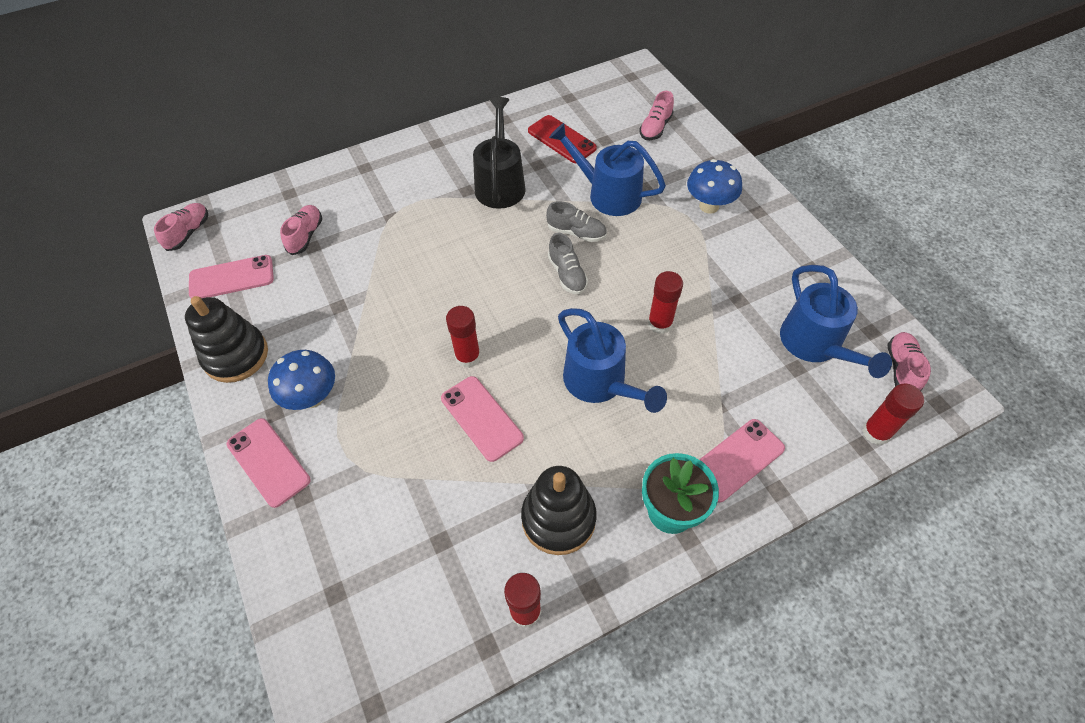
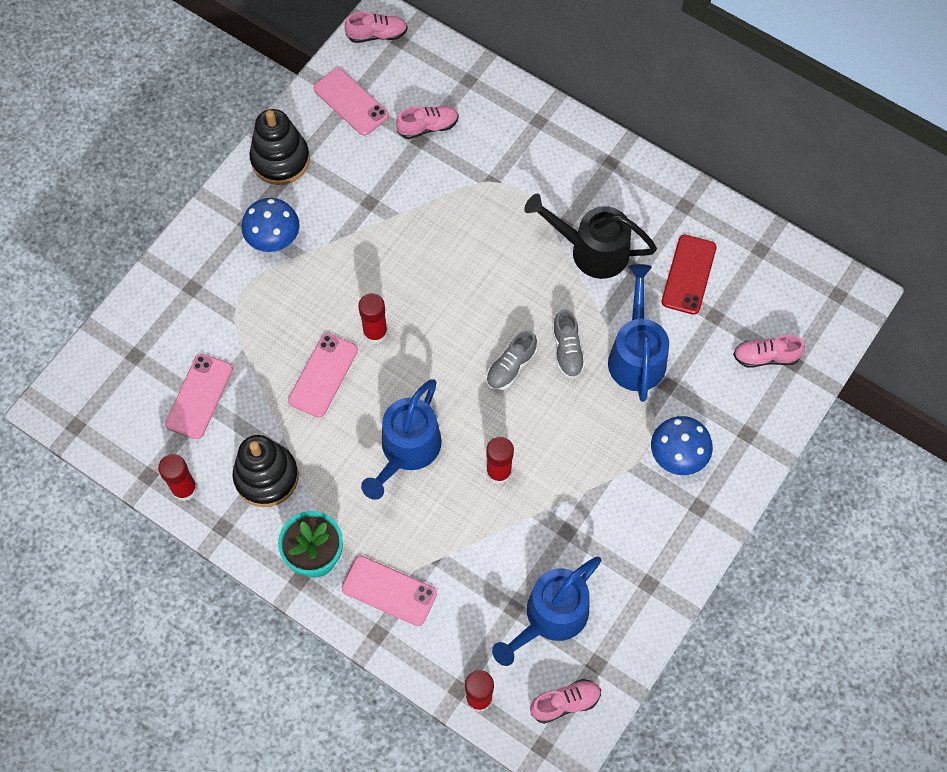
camera: 60 degrees right, 10 degrees up
(268, 462) = (205, 246): pink phone -> pink phone (199, 396)
(500, 183) = (591, 250): black watering can -> black watering can turned 135 degrees counterclockwise

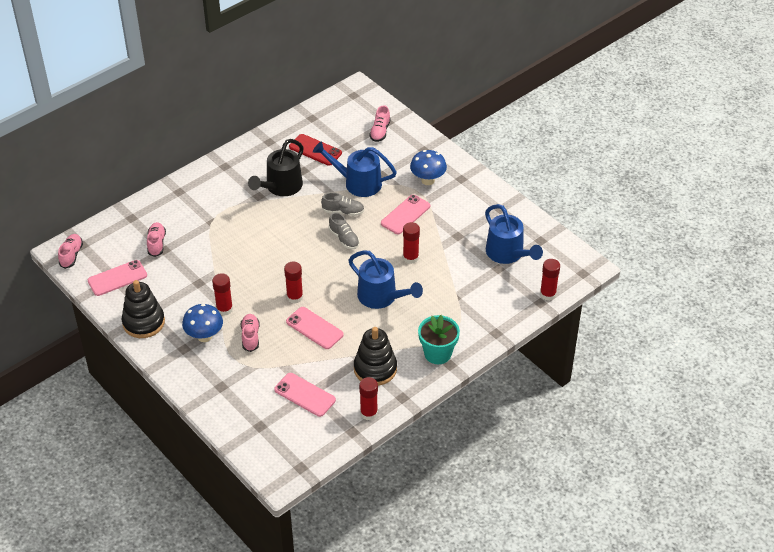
camera: 75 degrees left, 20 degrees down
(329, 249) = (224, 309): none -> red glue stick
(389, 590) = (470, 322): pink phone -> pink phone (405, 215)
(565, 703) = (560, 258): pink shoe -> pink shoe (250, 336)

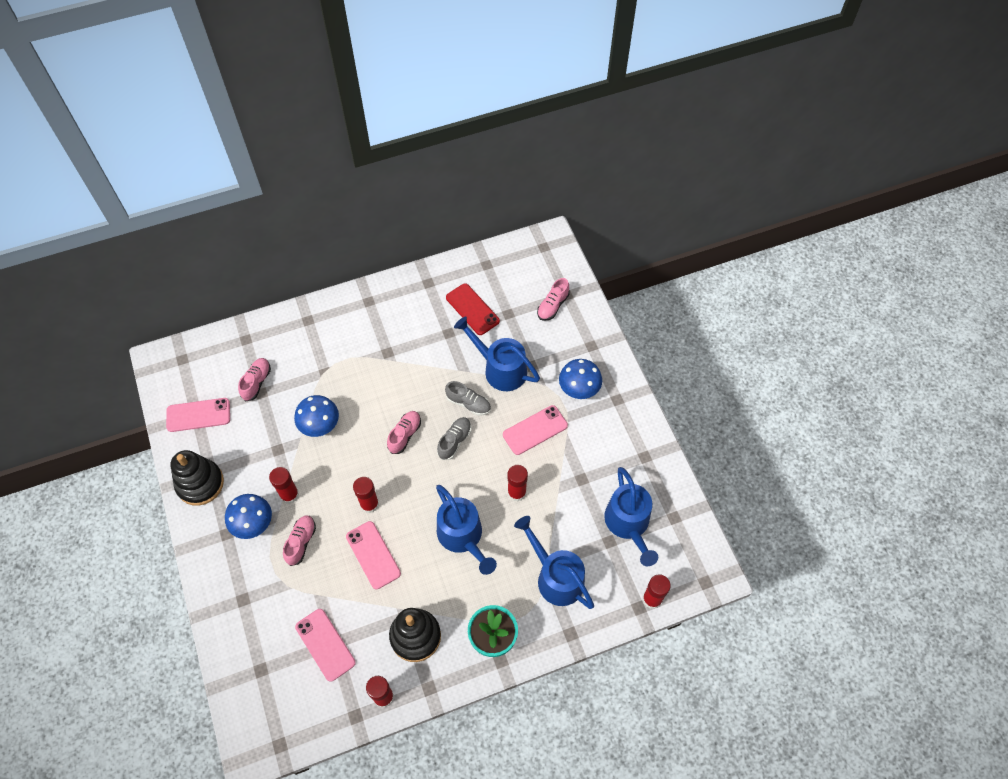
camera: 20 degrees right, 15 degrees up
(71, 255) = (166, 369): pink shoe -> pink shoe (405, 435)
(227, 258) = (320, 426): none -> blue mushroom
(281, 187) = (415, 348): black watering can -> none
(344, 238) = (454, 441): grey shoe -> grey shoe turned 135 degrees counterclockwise
(467, 301) = (555, 576): none -> blue watering can

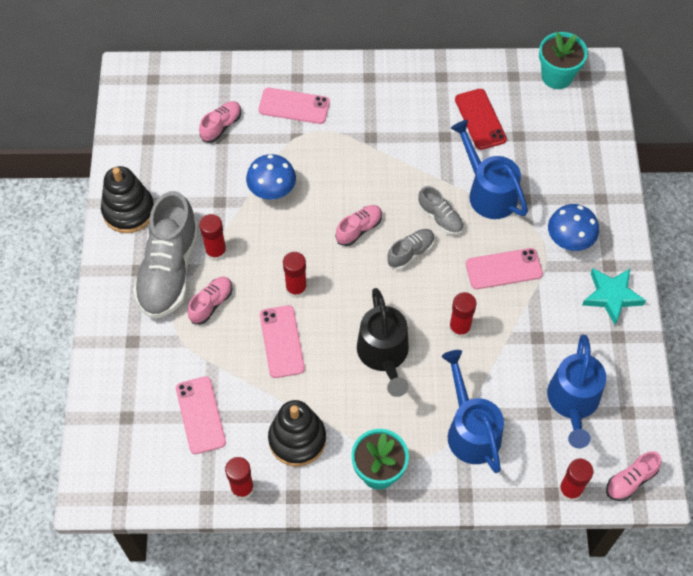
camera: 20 degrees right, 0 degrees up
(198, 415) = (150, 141): pink phone -> pink phone (294, 106)
(254, 524) = (169, 270): blue mushroom -> grey shoe
(463, 537) = (384, 355): blue watering can -> black watering can
(521, 254) = (557, 76): none -> turquoise flower pot
(552, 306) = (572, 142): pink shoe -> pink shoe (630, 480)
(628, 424) = (611, 296): none -> turquoise star

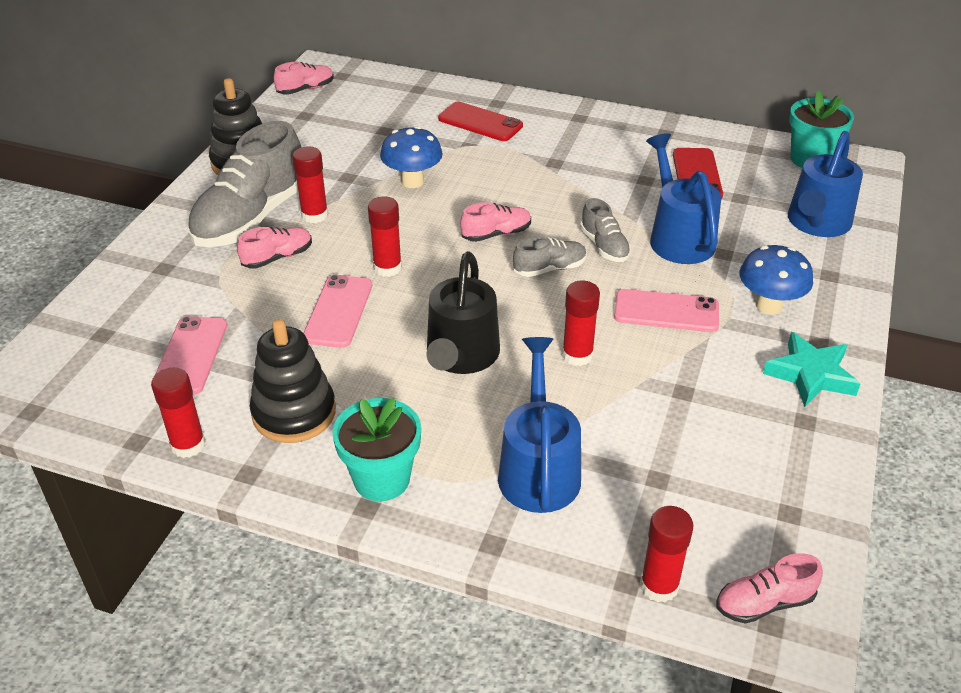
camera: 20 degrees right, 20 degrees down
(221, 126) = (390, 121): pink shoe -> pink shoe (306, 89)
(294, 106) = (480, 122): pink phone -> red phone
(573, 403) = (707, 478): blue watering can -> blue watering can (816, 224)

